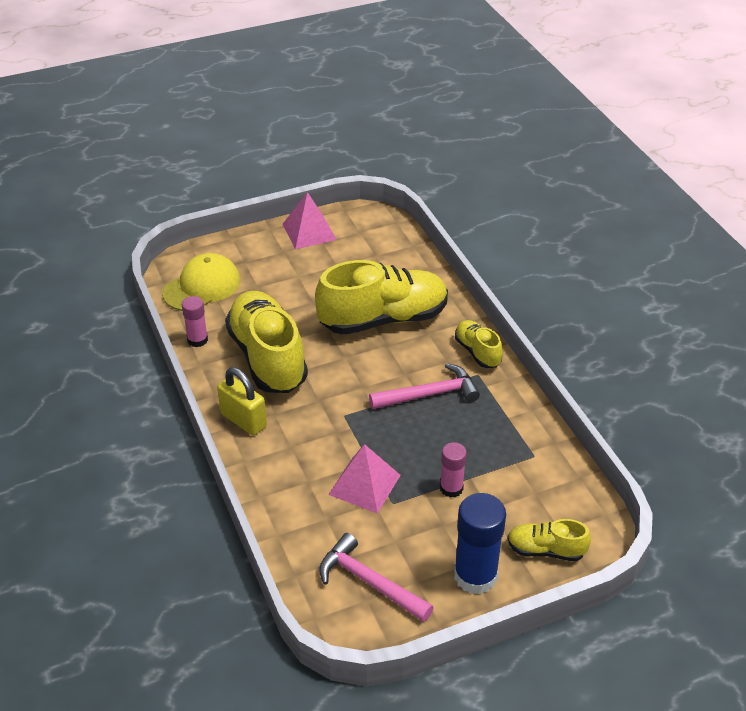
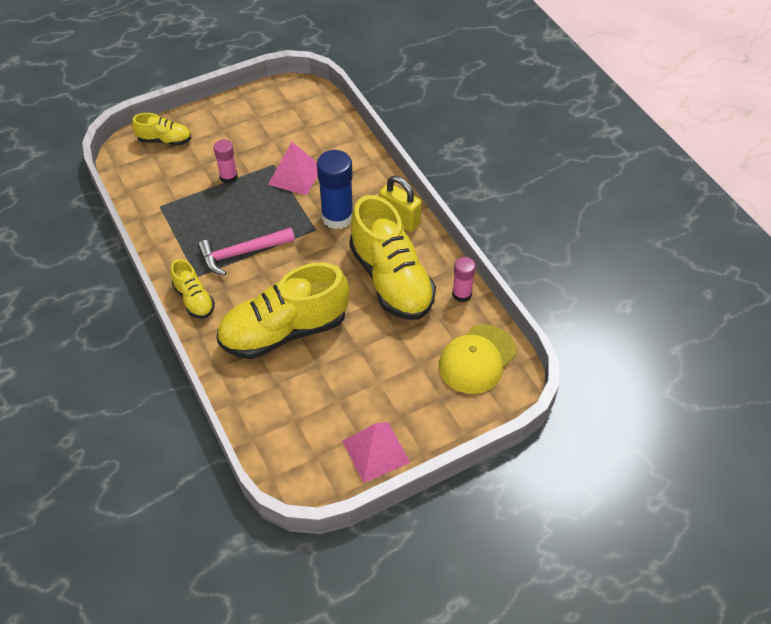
camera: 175 degrees right, 10 degrees up
(369, 582) = (289, 114): pink hammer -> none
(475, 576) = (216, 122): blue glue stick -> blue glue stick (337, 217)

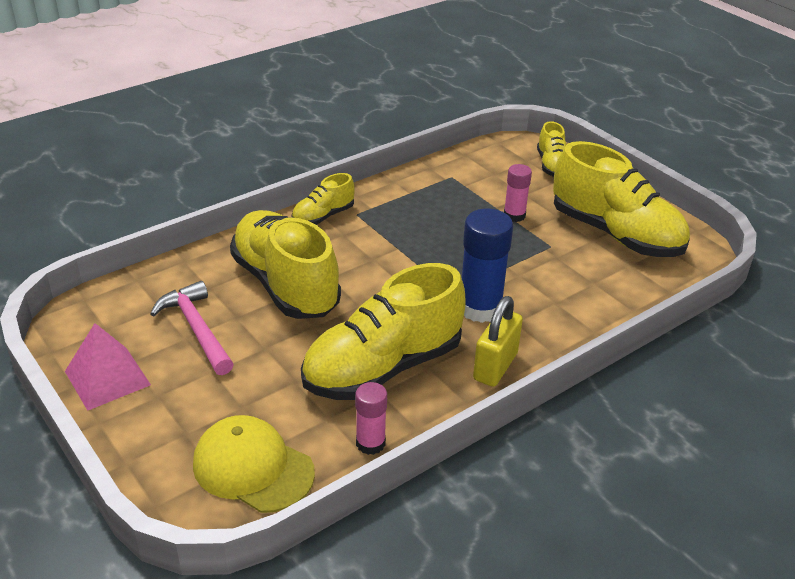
camera: 80 degrees right, 15 degrees down
(241, 253) = (397, 240): pink hammer -> pink hammer (196, 329)
(268, 126) = (615, 234): none -> yellow shoe
(295, 175) = (539, 265): pink pyramid -> none

